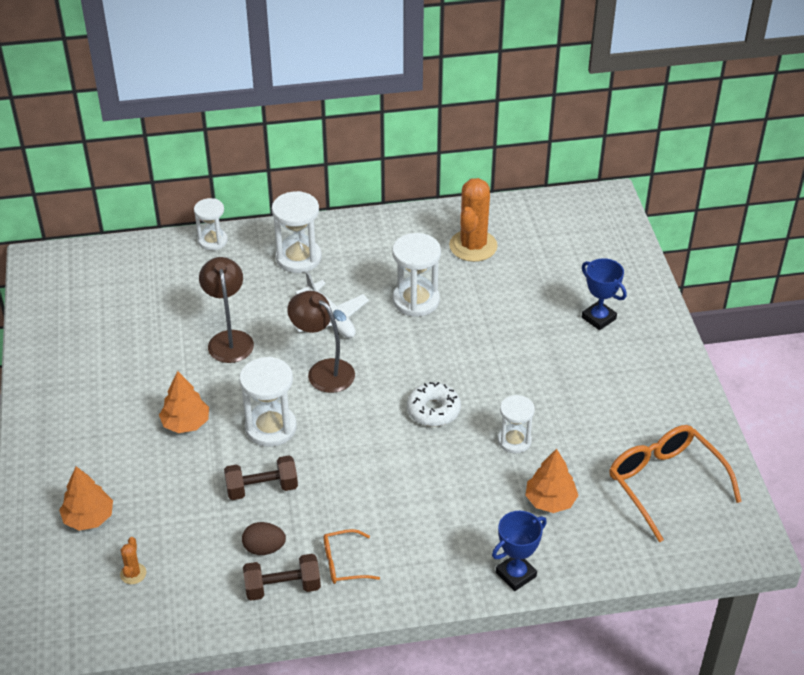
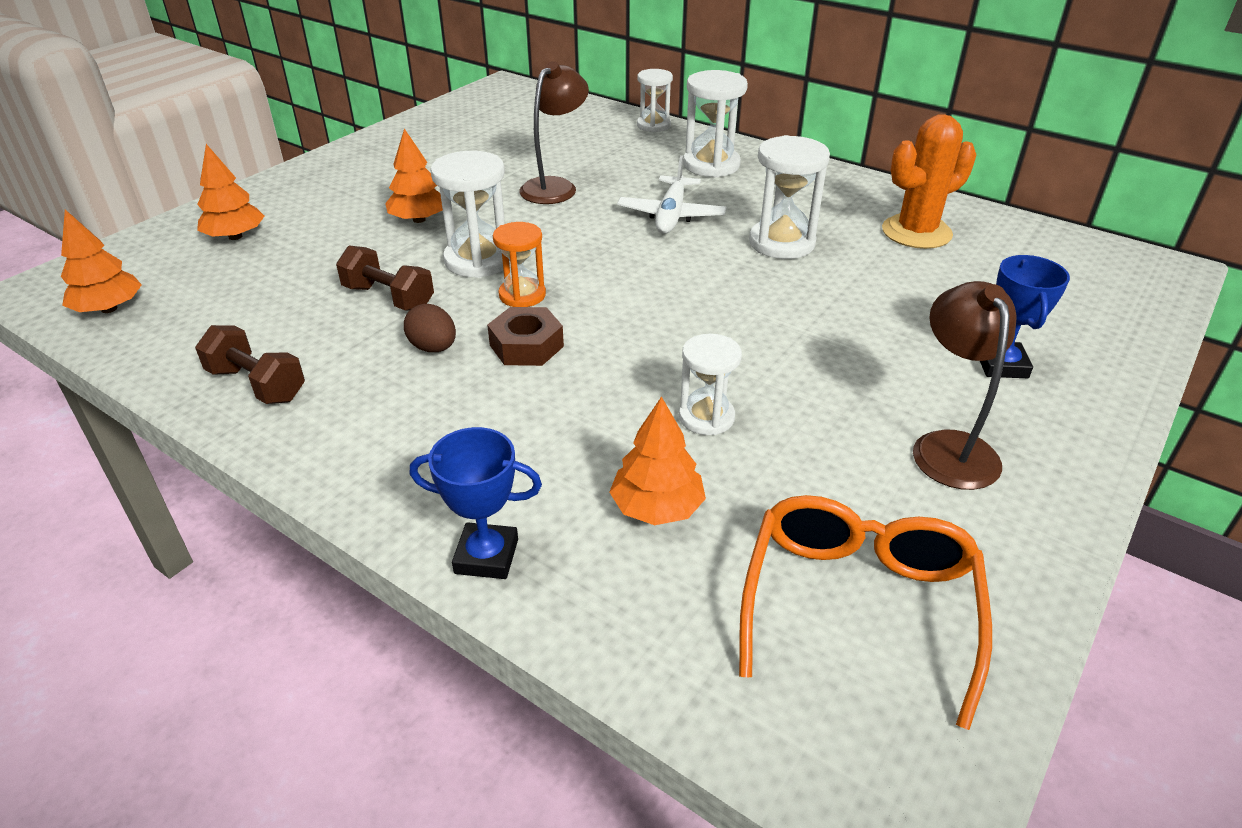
camera: 45 degrees right, 5 degrees down
(108, 617) = (109, 309): none -> orange tree
(133, 574) = (184, 292): orange cactus -> none
(264, 548) = (304, 343): brown egg -> brown egg (433, 348)
(323, 371) = (598, 247): brown lamp -> brown lamp (949, 447)
(331, 433) = (522, 295): none -> orange hourglass
(344, 563) = (341, 405): orange glasses -> none
(381, 463) = (526, 346): none -> brown nut
(433, 410) = (656, 335): white donut -> none

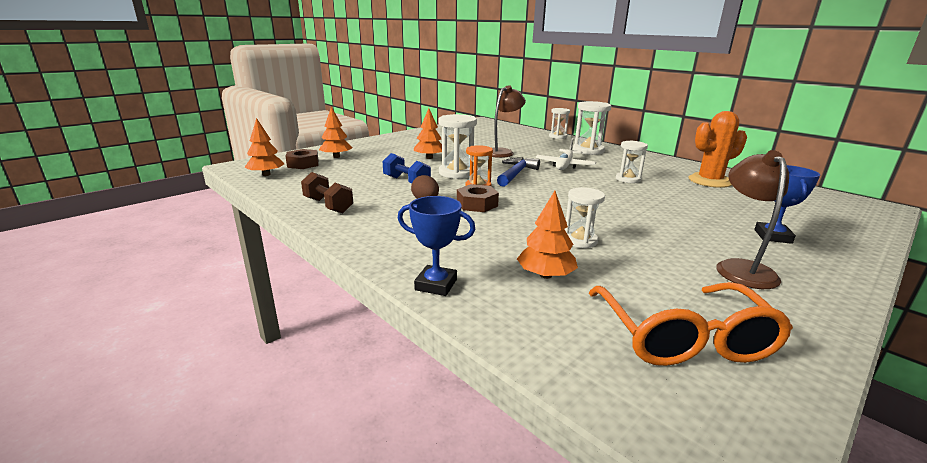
camera: 10 degrees right, 15 degrees down
(174, 267) = (303, 164): none -> brown nut
(388, 298) = (406, 182): brown dumbbell -> blue dumbbell
(586, 250) = (516, 174): none -> blue hammer
(781, 243) = (628, 179): white hourglass -> white hourglass, size x0.65
(858, 606) = (683, 337): orange glasses -> orange glasses turned 150 degrees clockwise

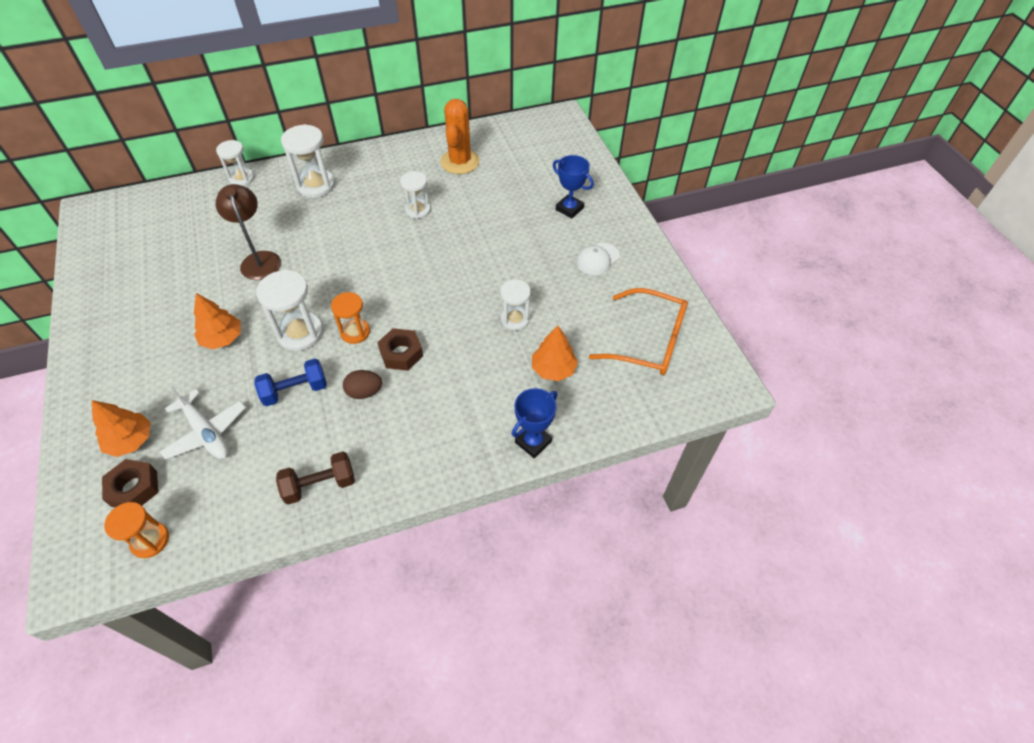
camera: 65 degrees left, 30 degrees up
(266, 174) = (150, 540): orange tree -> orange hourglass
(516, 174) = (342, 284): blue hammer -> none
(564, 165) = (347, 232): white plane -> white plane (206, 432)
(741, 268) = (597, 259): brown lamp -> white cap

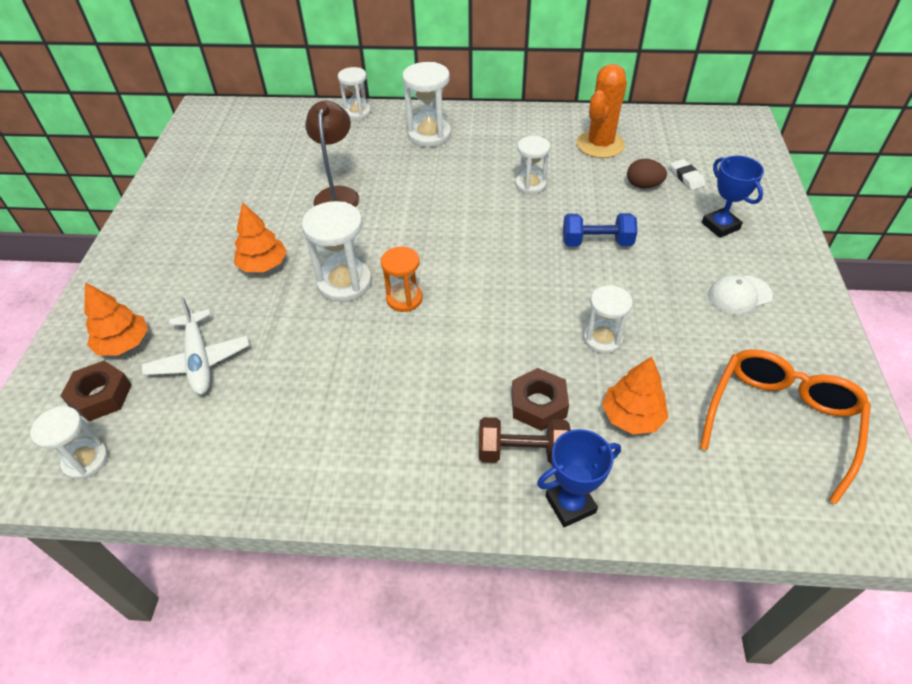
camera: 25 degrees right, 5 degrees down
(150, 540) = (86, 460): orange hourglass -> white hourglass
(295, 390) = (311, 344): blue dumbbell -> blue dumbbell (596, 242)
(320, 485) = (288, 463): brown dumbbell -> brown dumbbell (522, 452)
(364, 392) = (385, 370): brown egg -> brown egg (643, 185)
(401, 353) = (446, 338): brown nut -> brown nut (538, 404)
(533, 175) = (686, 177): none -> white eraser
(648, 341) = (780, 421): orange glasses -> orange glasses turned 105 degrees counterclockwise

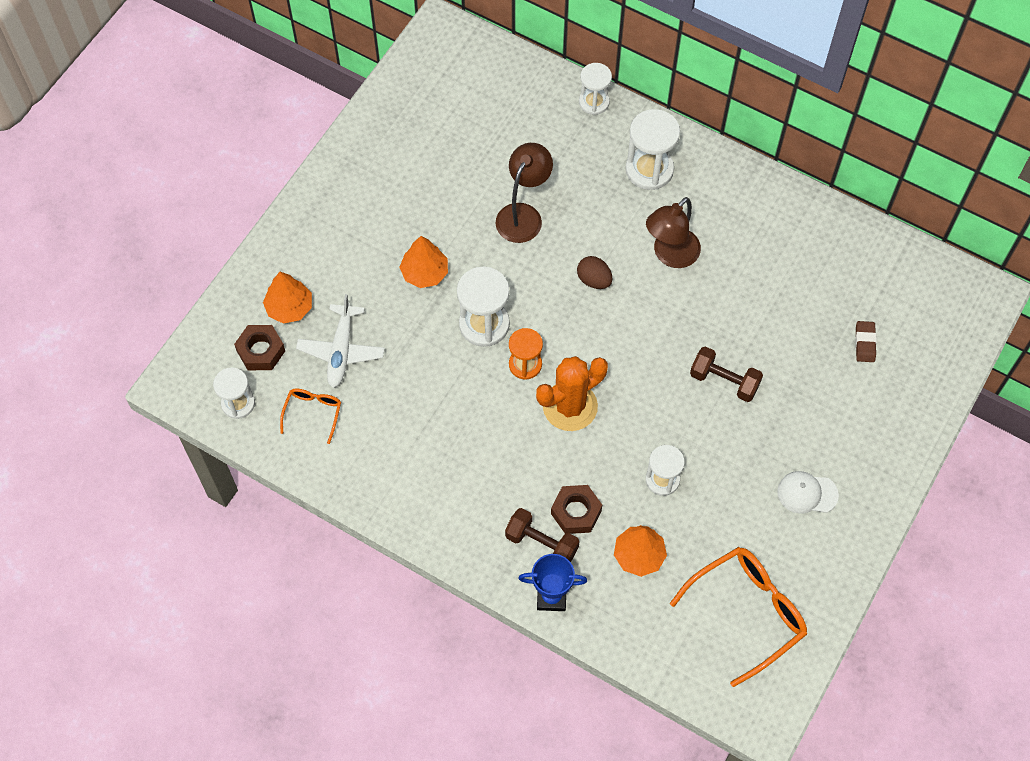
camera: 25 degrees right, 15 degrees up
(187, 432) = (313, 413): none -> orange glasses
(485, 178) = (670, 255): none -> brown lamp
(530, 184) = (708, 284): white hourglass -> none
(596, 242) = (724, 381): blue dumbbell -> brown dumbbell
(600, 144) = (811, 261): orange cactus -> orange cactus (570, 406)
(643, 185) = (815, 334): brown egg -> brown egg (594, 280)
(686, 177) = (865, 343): white eraser -> brown eraser
(720, 226) = (850, 415): blue trophy -> none

